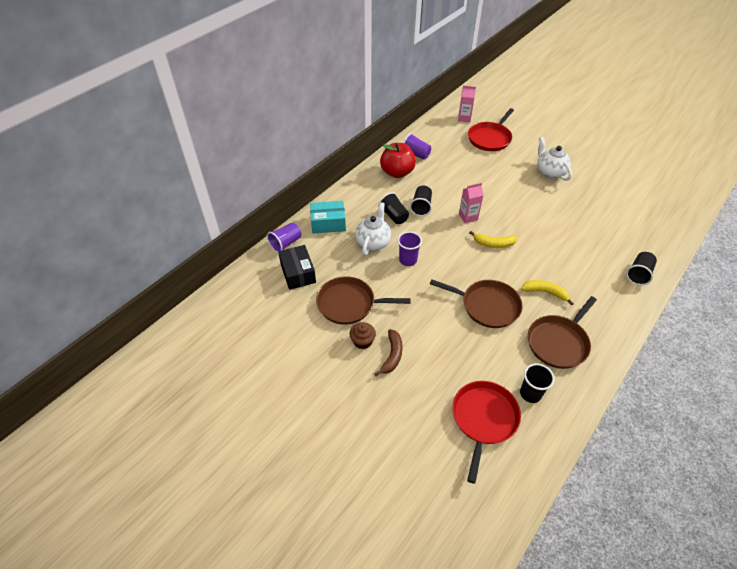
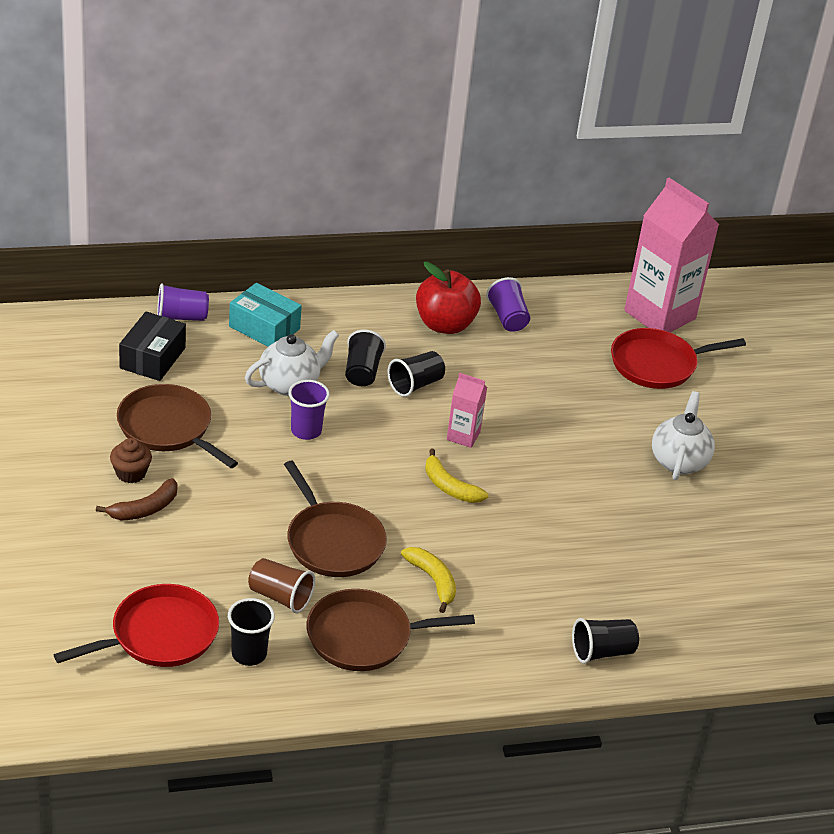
camera: 35 degrees right, 10 degrees down
(464, 118) = (660, 315): pink carton -> pink carton, size x2.13
(503, 352) = (280, 597): none -> brown cup

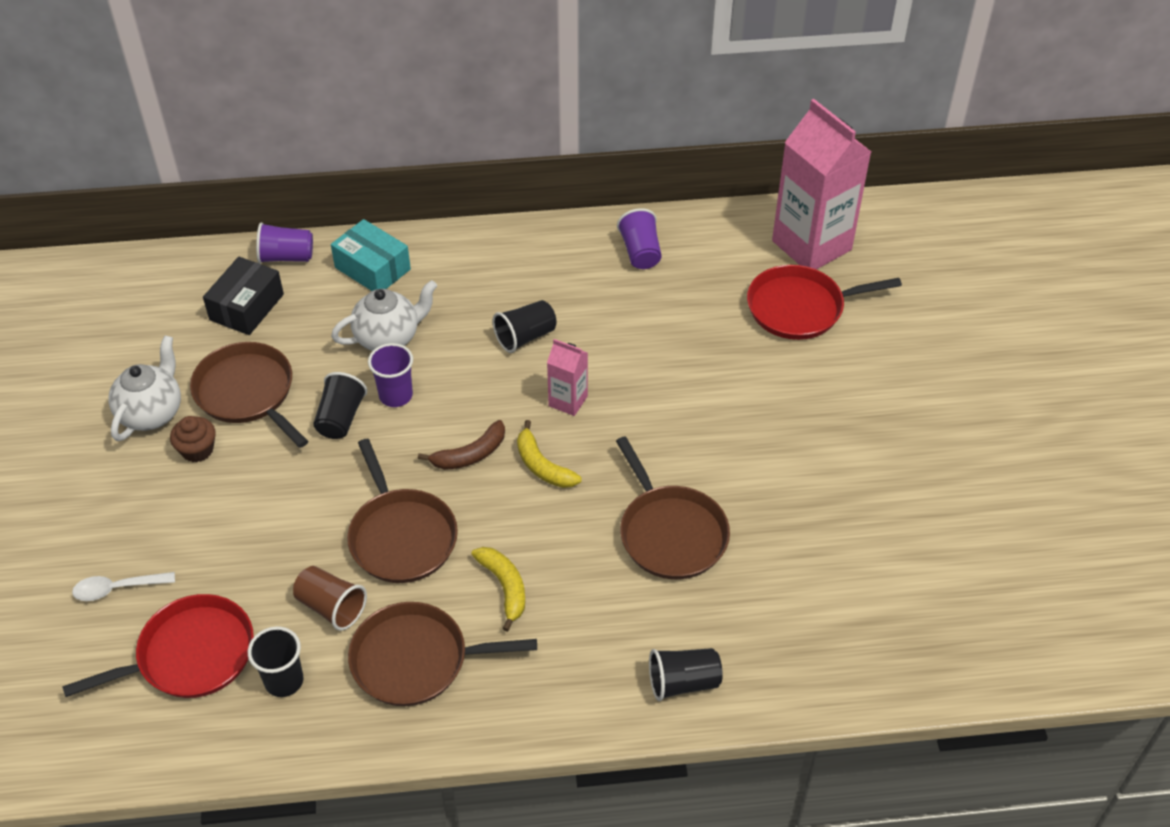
camera: 10 degrees right, 10 degrees up
(80, 583) = (117, 589): none -> white spoon
(145, 509) = (204, 494): brown banana -> brown banana (470, 454)
(362, 372) = (469, 321): black cup -> black cup (340, 418)
(445, 324) = (569, 261): red apple -> none
(572, 539) = (670, 533): none -> brown pan
(679, 461) = (807, 432): white teapot -> white teapot (152, 413)

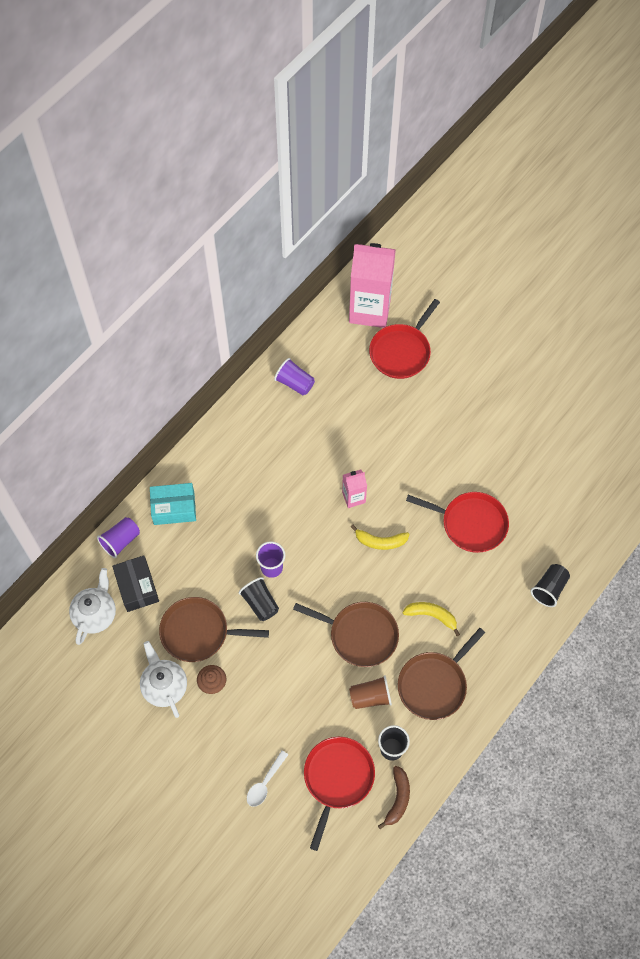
camera: 45 degrees left, 15 degrees up
(388, 337) = (230, 540): white teapot -> white teapot (95, 614)
(470, 454) = (342, 566): brown banana -> brown banana (398, 799)
(525, 337) = (295, 480): black cup -> none
(670, 533) = (470, 523): brown pan -> red pan

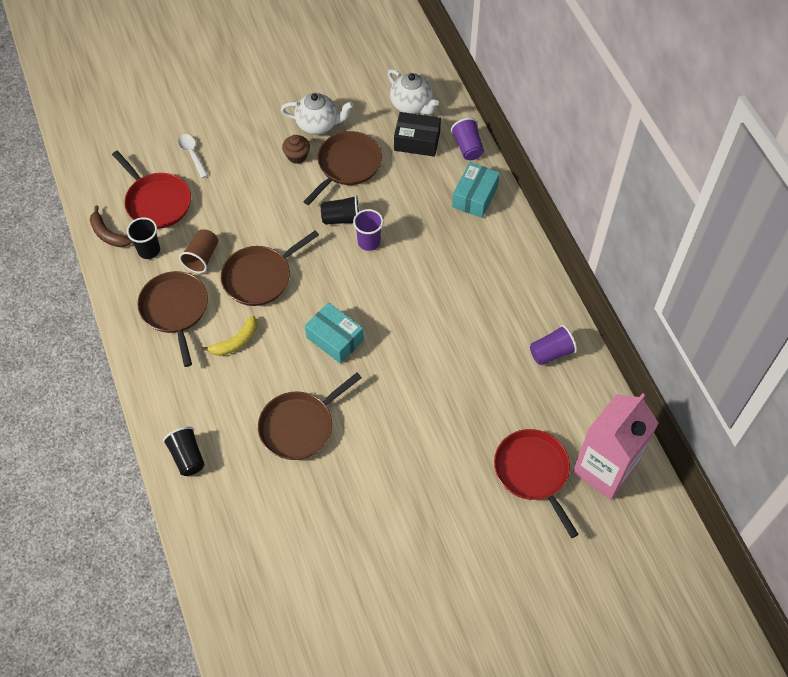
camera: 120 degrees right, 5 degrees down
(353, 497) = (394, 340): pink carton -> none
(380, 541) = (335, 339): yellow banana -> turquoise box
(470, 523) = (299, 426): red pan -> brown pan

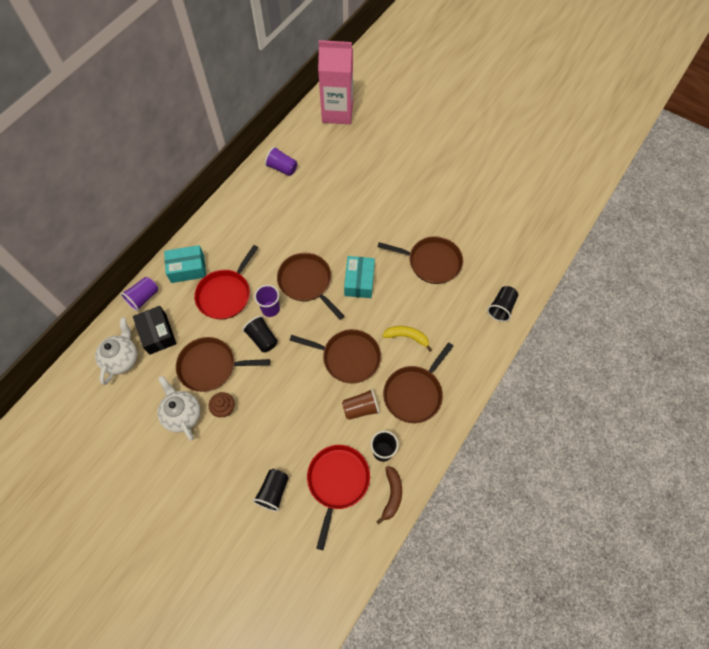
camera: 125 degrees left, 5 degrees up
(192, 154) = (273, 491): white spoon -> black cup
(374, 290) = (307, 282): none -> brown pan
(533, 472) = (364, 140): red pan -> red pan (225, 294)

